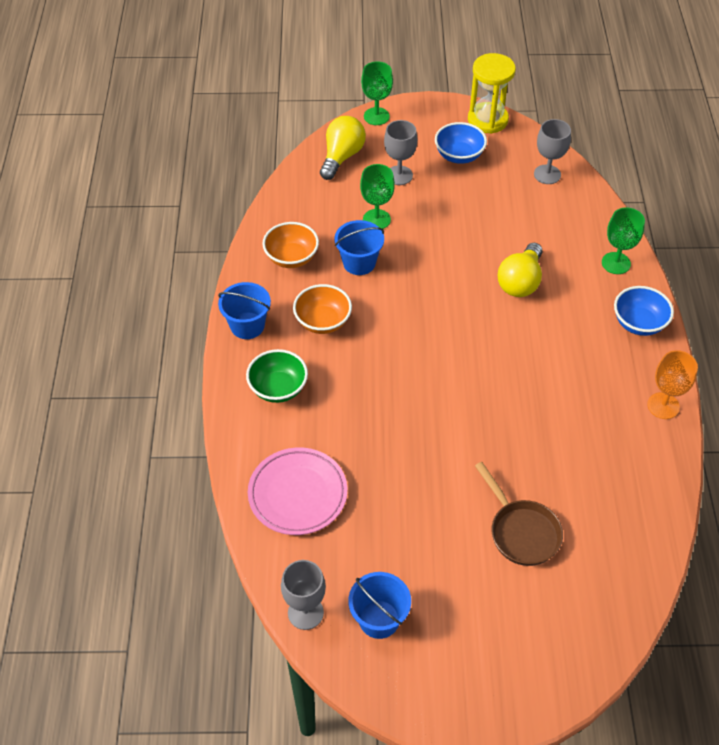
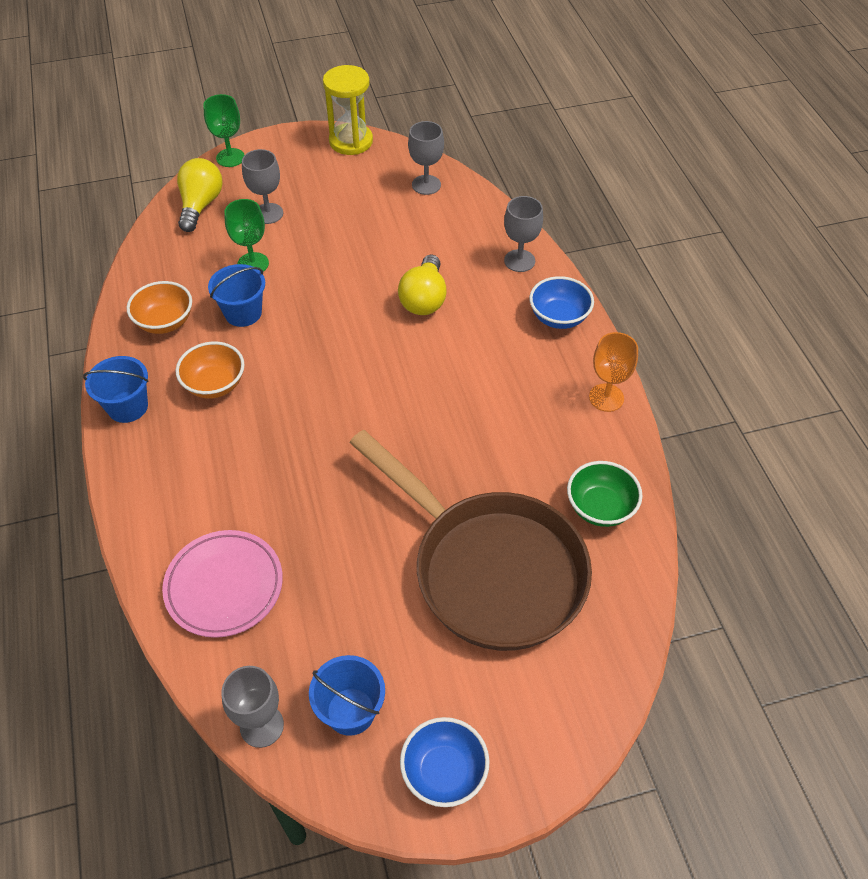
camera: 15 degrees left, 0 degrees up
(278, 388) = (177, 469): green bowl -> green bowl (600, 507)
(459, 155) = (328, 182): blue bowl -> blue bowl (444, 772)
(521, 531) = (489, 569): brown pan -> brown pan, size x2.09
(616, 263) = (519, 261): green goblet -> grey goblet

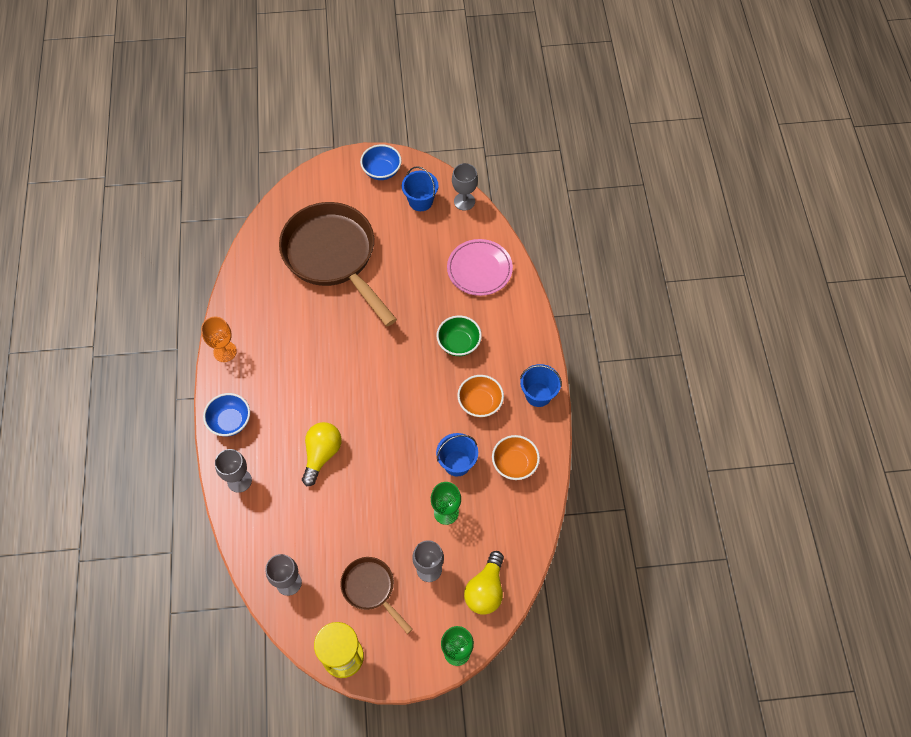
camera: 170 degrees left, 10 degrees up
(332, 191) = (371, 589): none -> brown pan
(600, 507) = (259, 281): green bowl -> green bowl (459, 343)

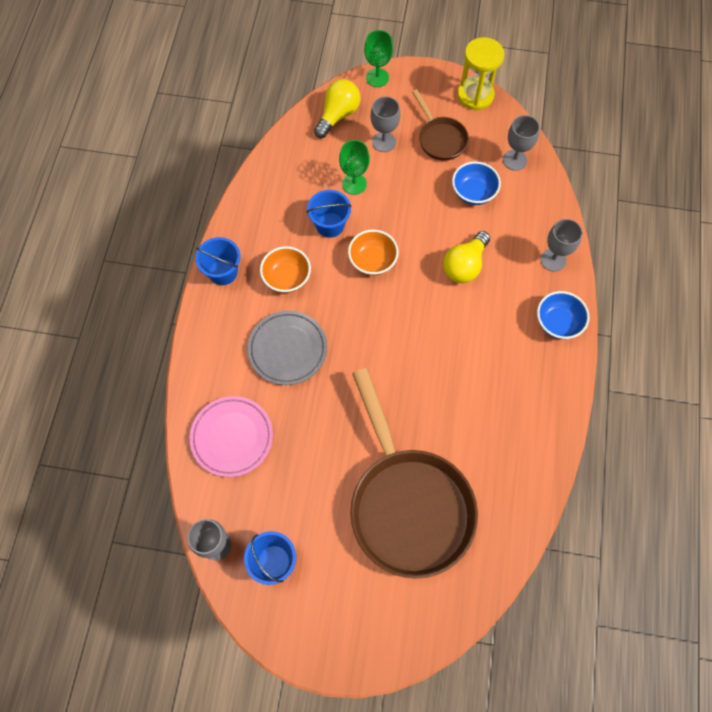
camera: 165 degrees left, 5 degrees up
(225, 351) = (558, 406): orange goblet -> none
(382, 171) = (312, 629): blue bowl -> blue bowl (473, 193)
(459, 343) = (287, 349): green bowl -> grey plate
(514, 464) = (273, 211): orange bowl -> orange bowl (372, 261)

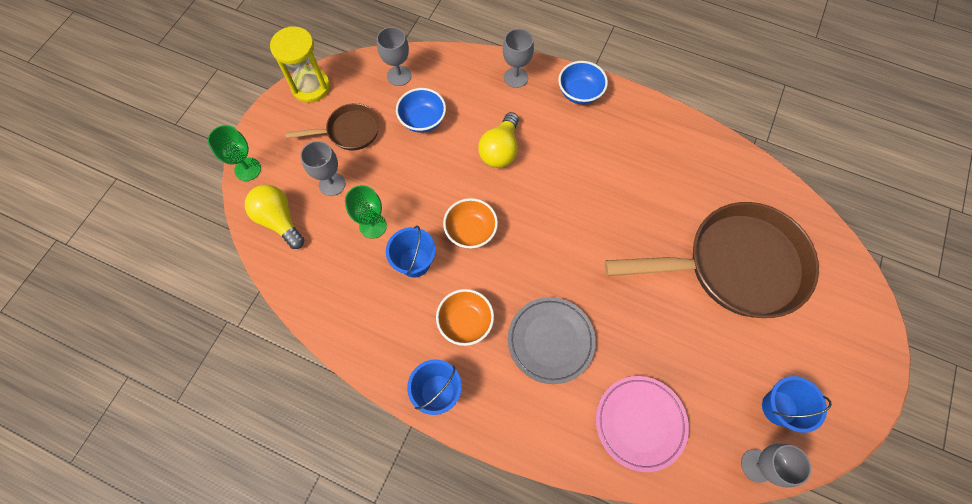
camera: 75 degrees left, 0 degrees up
(464, 265) = (500, 150): yellow light bulb -> yellow light bulb turned 60 degrees clockwise

